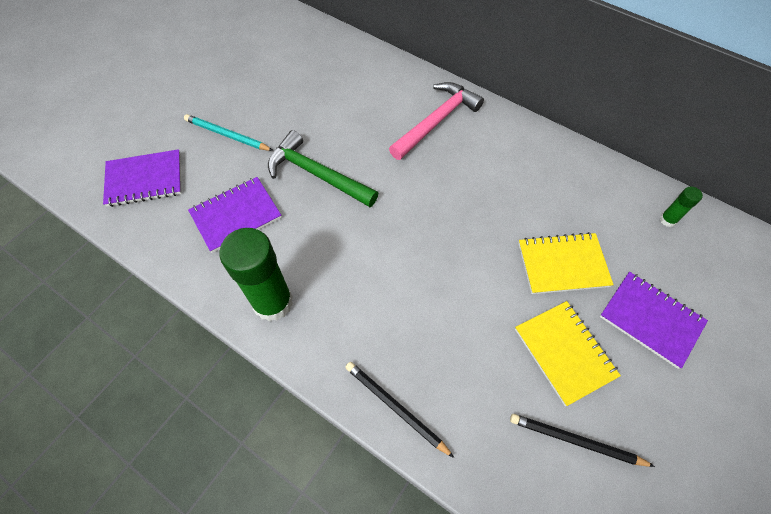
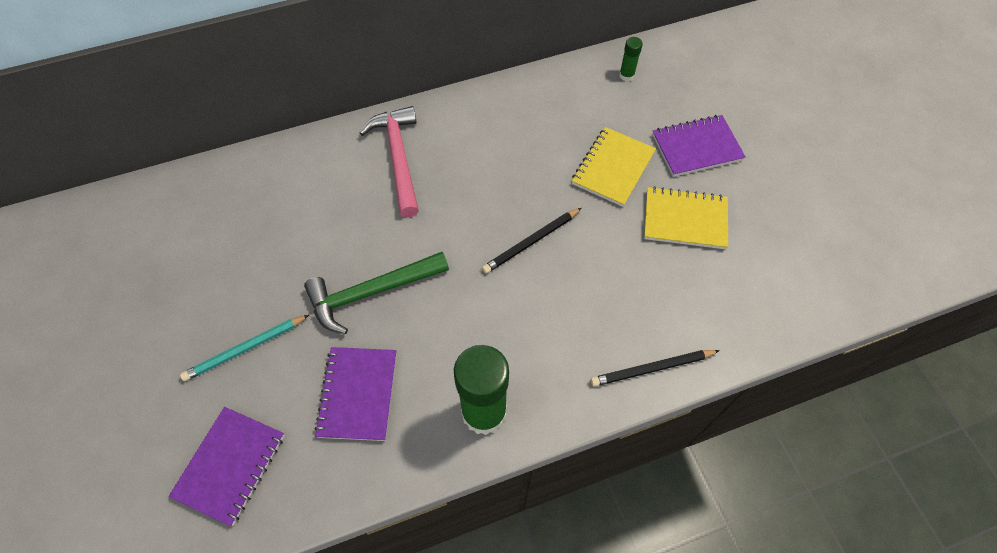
camera: 55 degrees left, 0 degrees up
(575, 441) = (754, 261): black pencil -> black pencil (531, 242)

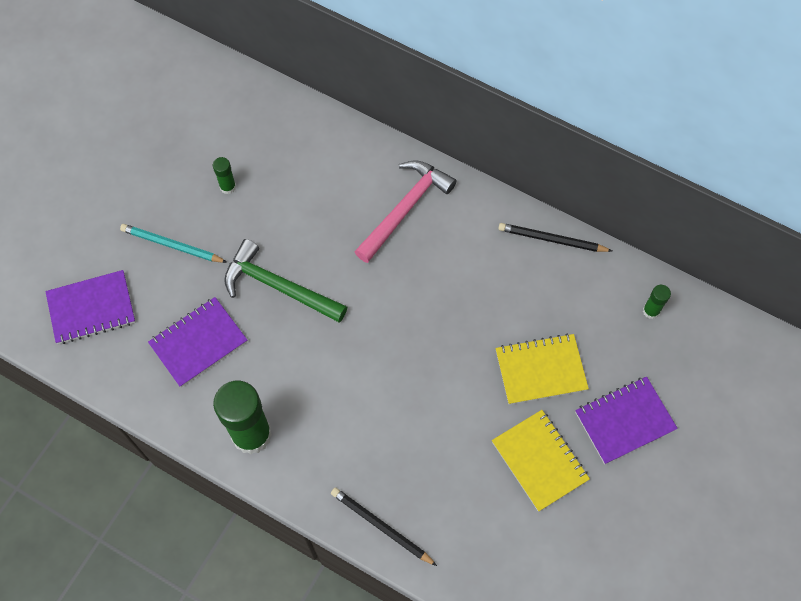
camera: 50 degrees right, 5 degrees up
(242, 265) = (228, 187): none -> green glue stick
(531, 242) = (415, 361): black pencil -> black pencil (552, 240)
(696, 147) = (624, 421): purple notebook -> purple notebook turned 60 degrees counterclockwise

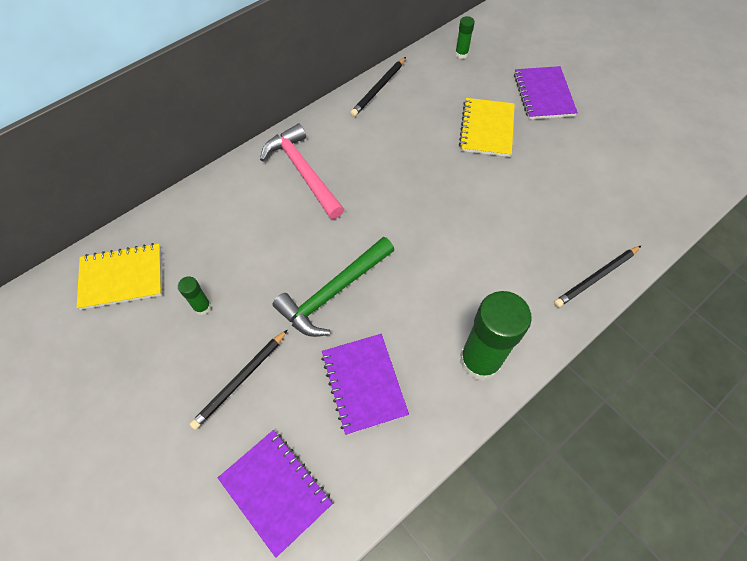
camera: 70 degrees left, 5 degrees down
(91, 308) = (276, 491): purple notebook -> purple notebook turned 45 degrees counterclockwise
(172, 245) = (240, 380): turquoise pencil -> black pencil
(539, 461) = (562, 153): yellow notebook -> yellow notebook (122, 277)

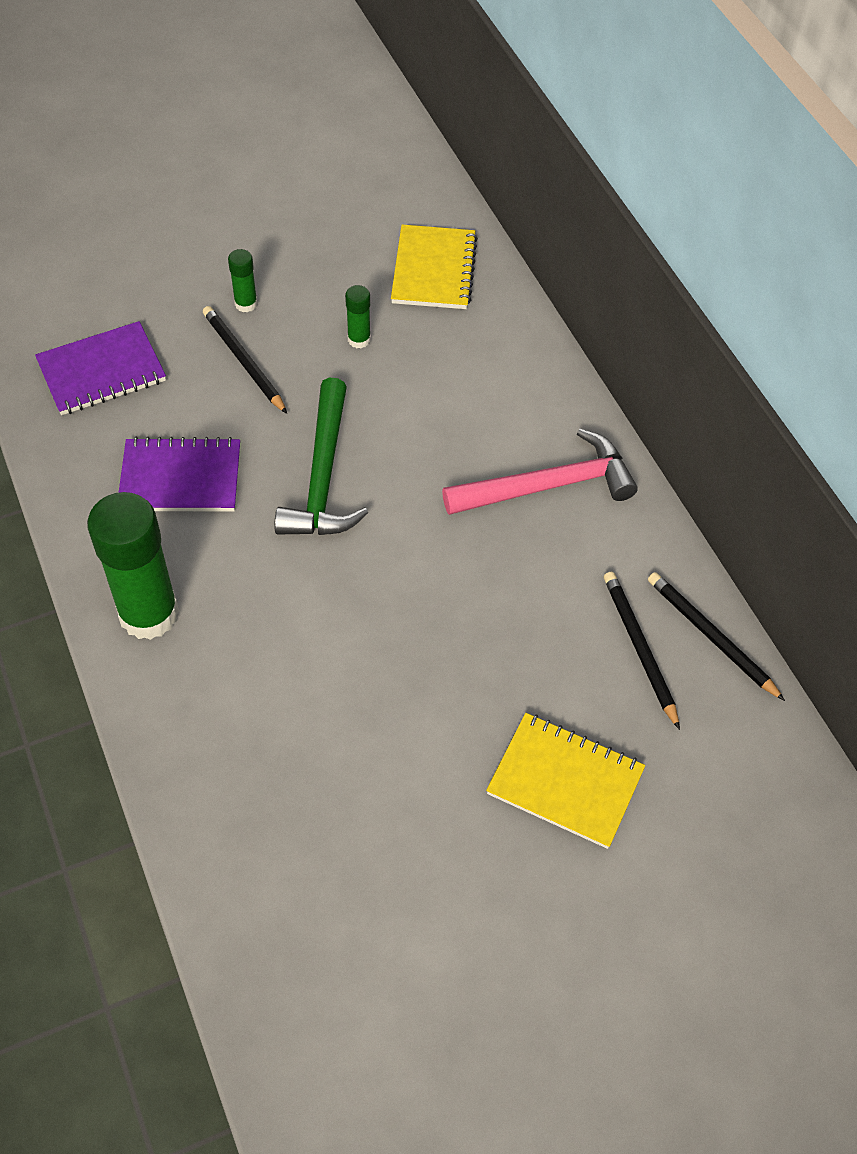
camera: 105 degrees right, 5 degrees down
(333, 292) = (323, 476): green hammer -> green hammer turned 150 degrees counterclockwise
(461, 54) = (781, 811): green glue stick -> green glue stick (246, 304)
(543, 95) = (629, 924): purple notebook -> none
(596, 278) = (202, 825): black pencil -> black pencil (639, 648)

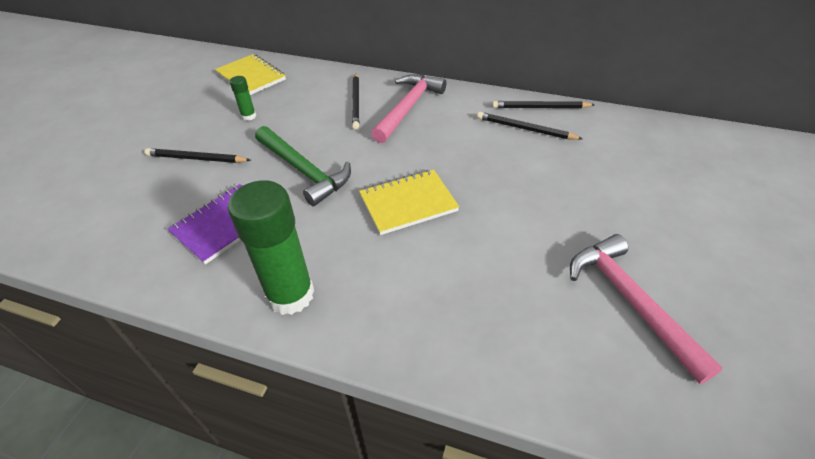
camera: 45 degrees left, 10 degrees down
(102, 371) = (109, 215): purple notebook -> none
(246, 304) = (167, 139): green glue stick -> none
(416, 934) = (630, 301): none -> pink hammer
(500, 421) = (356, 102): none -> black pencil
(565, 781) = (577, 190): yellow notebook -> yellow notebook (408, 203)

